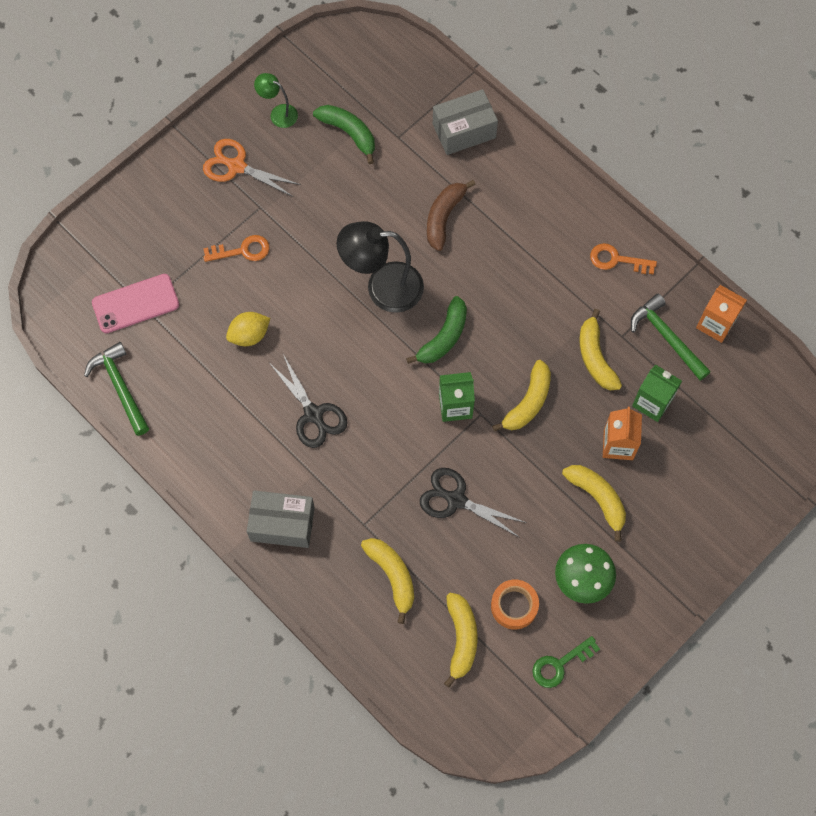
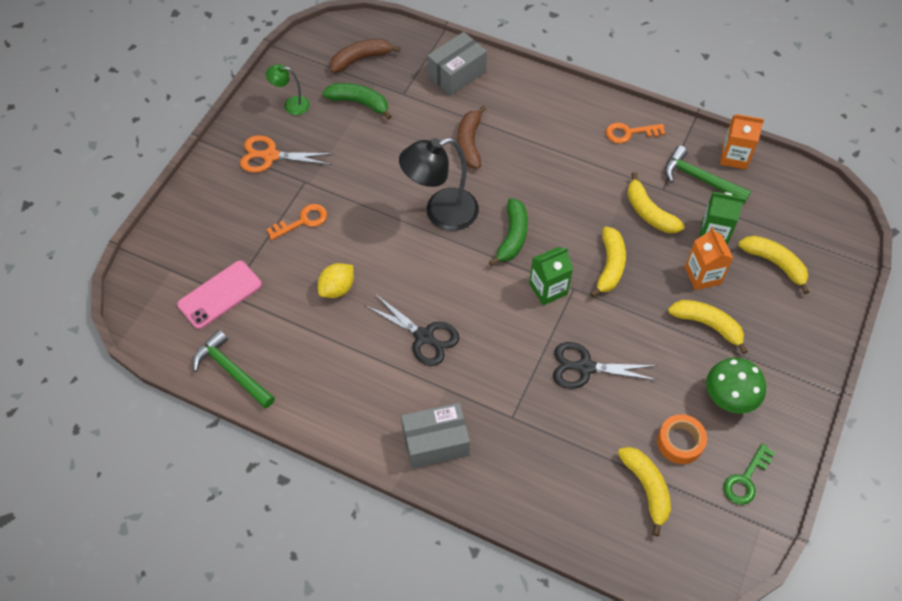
camera: 20 degrees left, 10 degrees down
(370, 80) = (360, 59): none -> brown banana
(392, 576) = (558, 454): yellow banana -> yellow banana (774, 263)

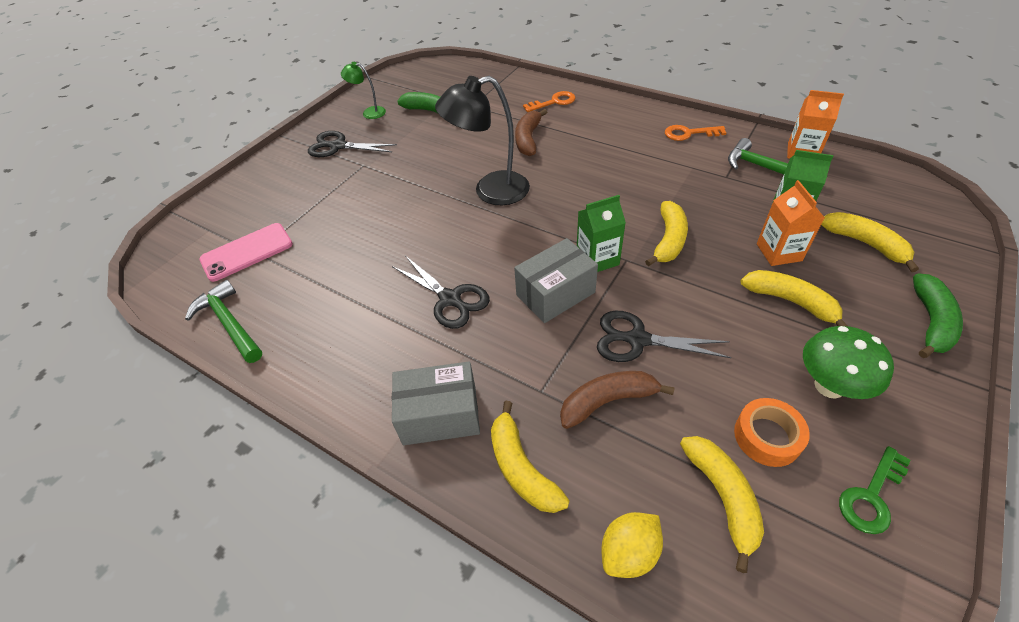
camera: 10 degrees right, 10 degrees down
(270, 156) = (338, 146): orange scissors -> black scissors
(302, 221) = (351, 194): orange key -> orange key (553, 102)
(337, 288) = (368, 251): yellow lemon -> yellow lemon (629, 552)
(360, 59) = (439, 84): brown banana -> brown banana (607, 401)
(457, 74) = (524, 93): grey box -> grey box (555, 293)
(512, 236) = (562, 212): green banana -> green banana (931, 322)
(649, 212) = (712, 195): yellow banana -> yellow banana (521, 468)

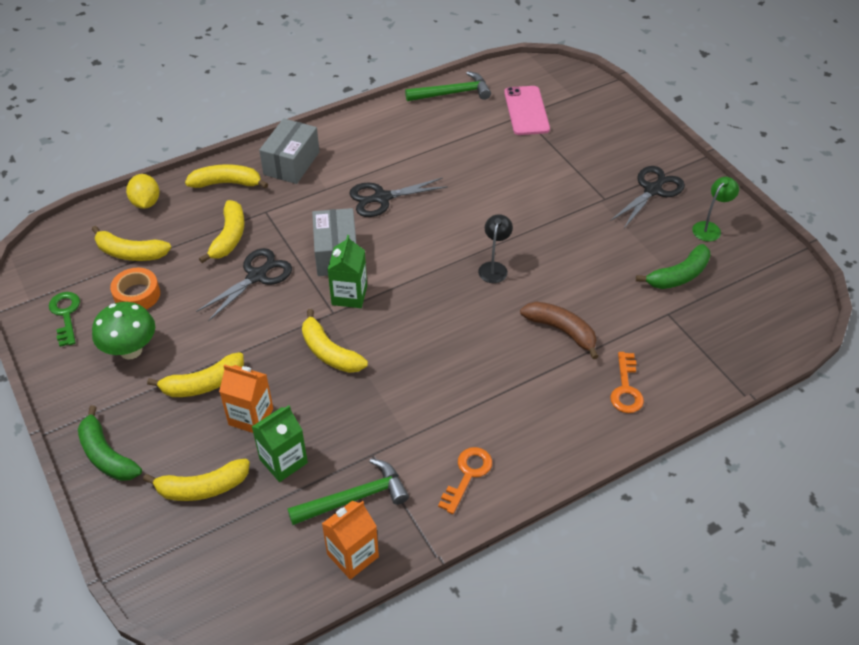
camera: 115 degrees right, 0 degrees up
(490, 191) = (494, 267): black lamp -> black lamp, size x0.51
(607, 401) = (229, 237): brown banana -> yellow banana

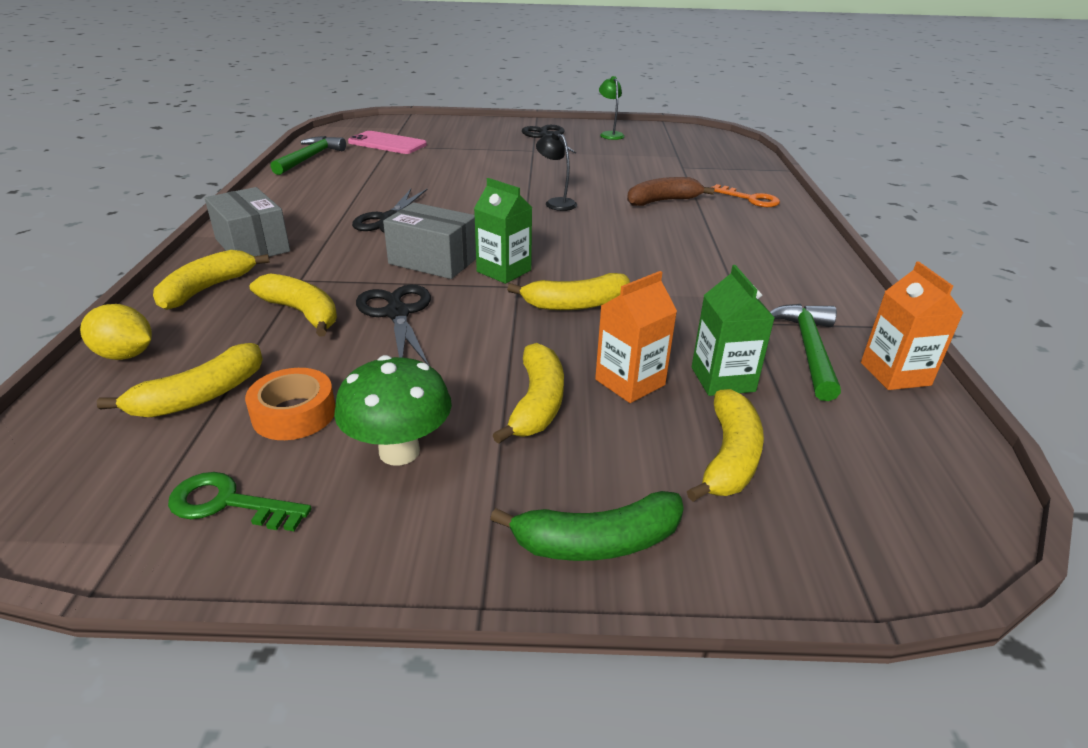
camera: 60 degrees left, 15 degrees down
(467, 475) = (809, 283): orange key -> none
(678, 275) = (647, 154): green banana -> none

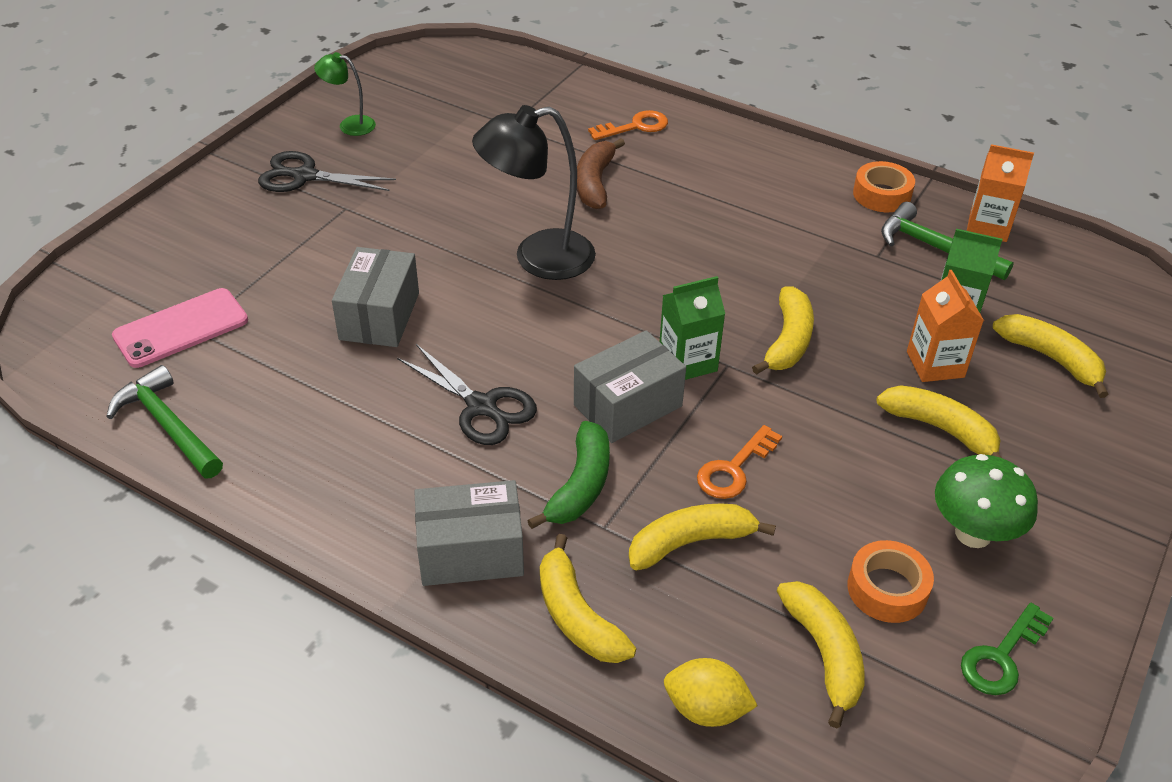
camera: 60 degrees left, 10 degrees up
(125, 355) = (706, 709): yellow lemon -> yellow lemon turned 60 degrees clockwise
(397, 313) = (734, 469): black scissors -> orange key
(446, 178) = (379, 316): none -> grey box
(556, 203) = (538, 258): black lamp -> black lamp, size x1.95
(597, 542) = (1114, 462): green banana -> green banana (580, 486)
(842, 307) = (882, 195): none -> orange tape

